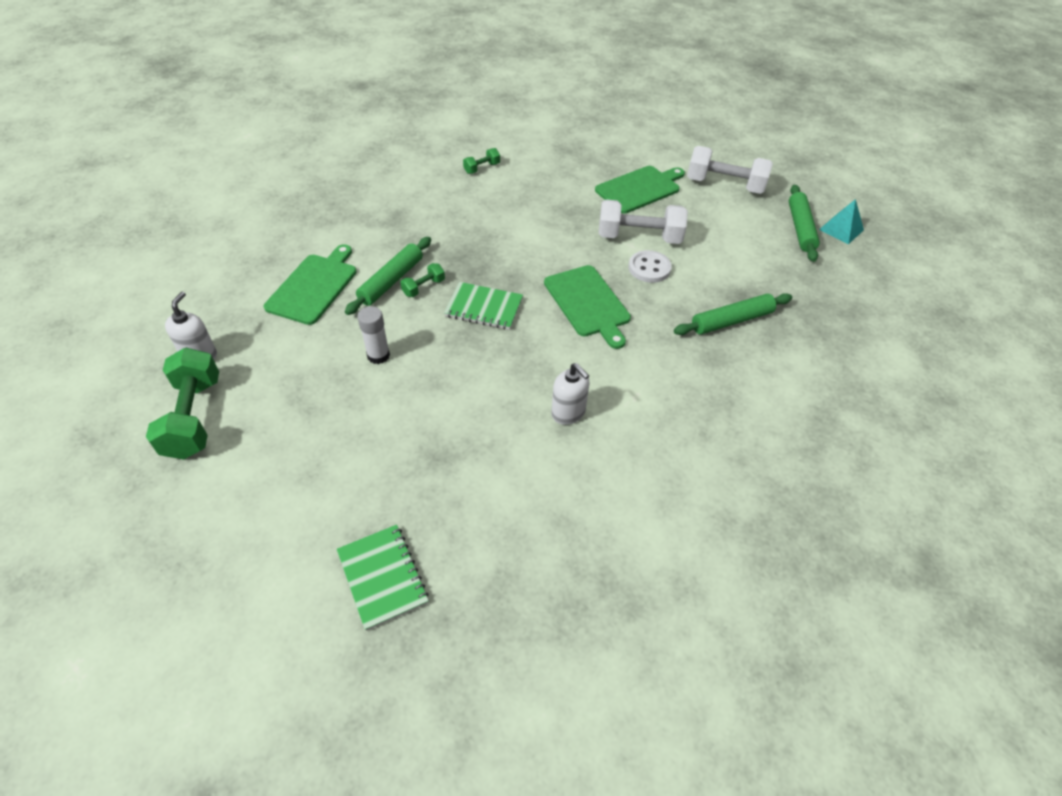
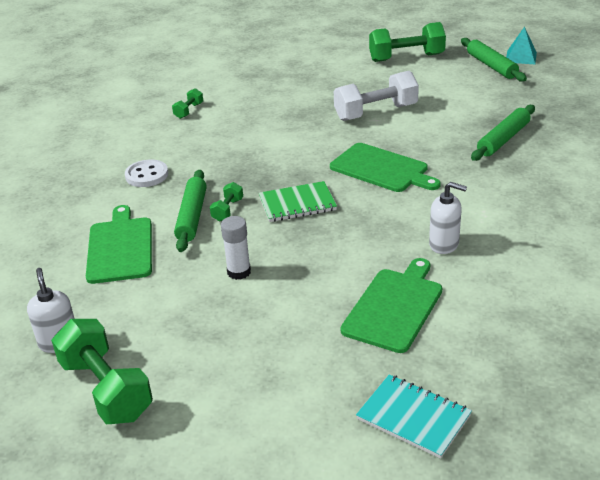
camera: 25 degrees left, 15 degrees down
(382, 577) = (413, 417): green notebook -> turquoise notebook
(640, 189) = (342, 81): green cutting board -> green cutting board (395, 307)
(649, 268) = (405, 129): white button -> white button (147, 175)
(724, 185) = (406, 58): white dumbbell -> green dumbbell

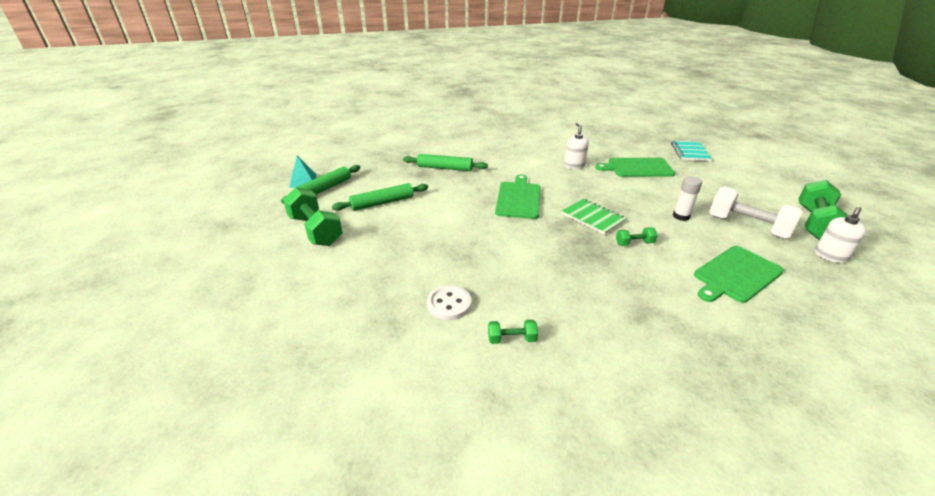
camera: 120 degrees left, 0 degrees up
(147, 175) = (647, 309): white button -> white button (449, 304)
(192, 216) = (661, 256): green rolling pin -> green rolling pin (382, 203)
(376, 112) = (437, 220): white dumbbell -> white dumbbell (747, 227)

